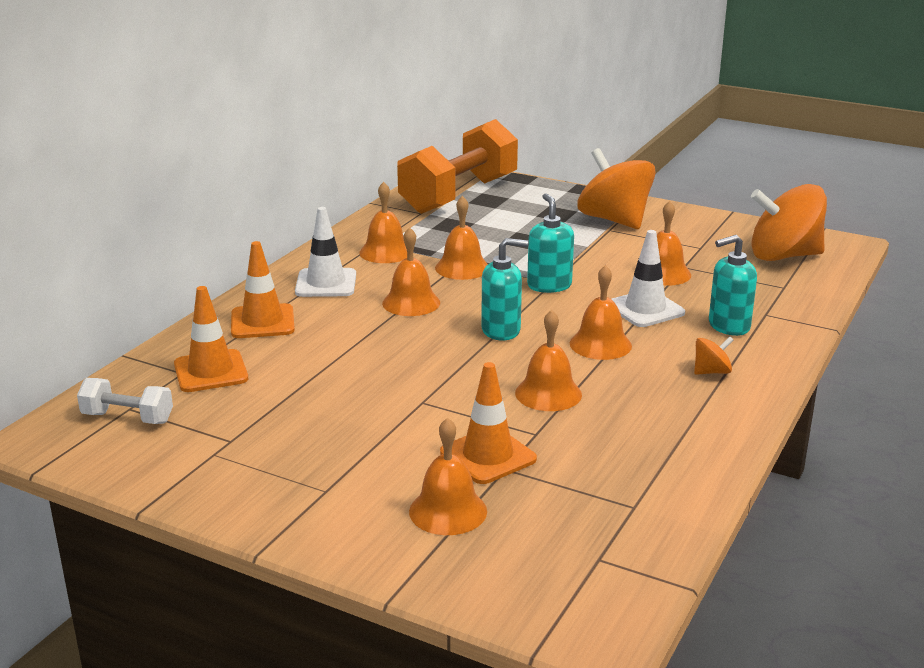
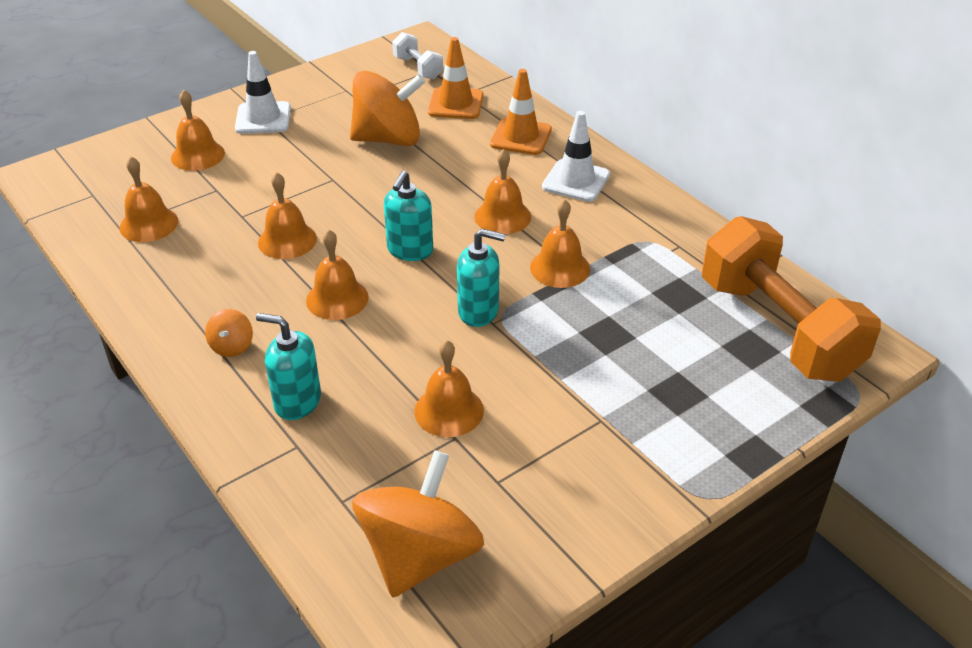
camera: 115 degrees right, 15 degrees up
(128, 418) = (418, 68): white dumbbell -> white dumbbell turned 75 degrees counterclockwise
(385, 252) = (629, 230): orange bell -> orange bell (149, 224)
(488, 456) = (237, 187): orange traffic cone -> none
(614, 220) = (628, 438): orange spinning top -> orange spinning top (388, 139)
(645, 309) = (378, 357): white traffic cone -> white traffic cone (263, 118)
(728, 326) = (297, 402): turquoise soap dispenser -> turquoise soap dispenser turned 75 degrees counterclockwise

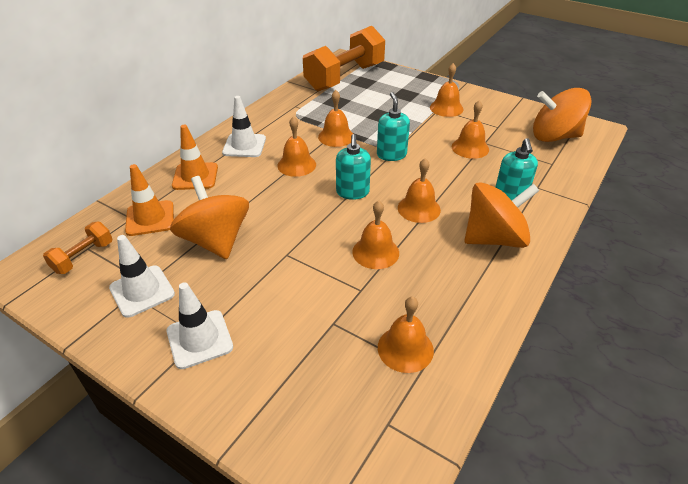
camera: 110 degrees left, 0 degrees up
(198, 155) = (283, 364): orange bell -> orange bell (446, 108)
(232, 346) = (494, 238): orange spinning top -> orange spinning top, size x2.34
(346, 95) = (142, 291): none -> white traffic cone
(410, 250) = (352, 192): turquoise soap dispenser -> turquoise soap dispenser turned 90 degrees clockwise
(418, 68) = (83, 257): white dumbbell -> orange dumbbell

